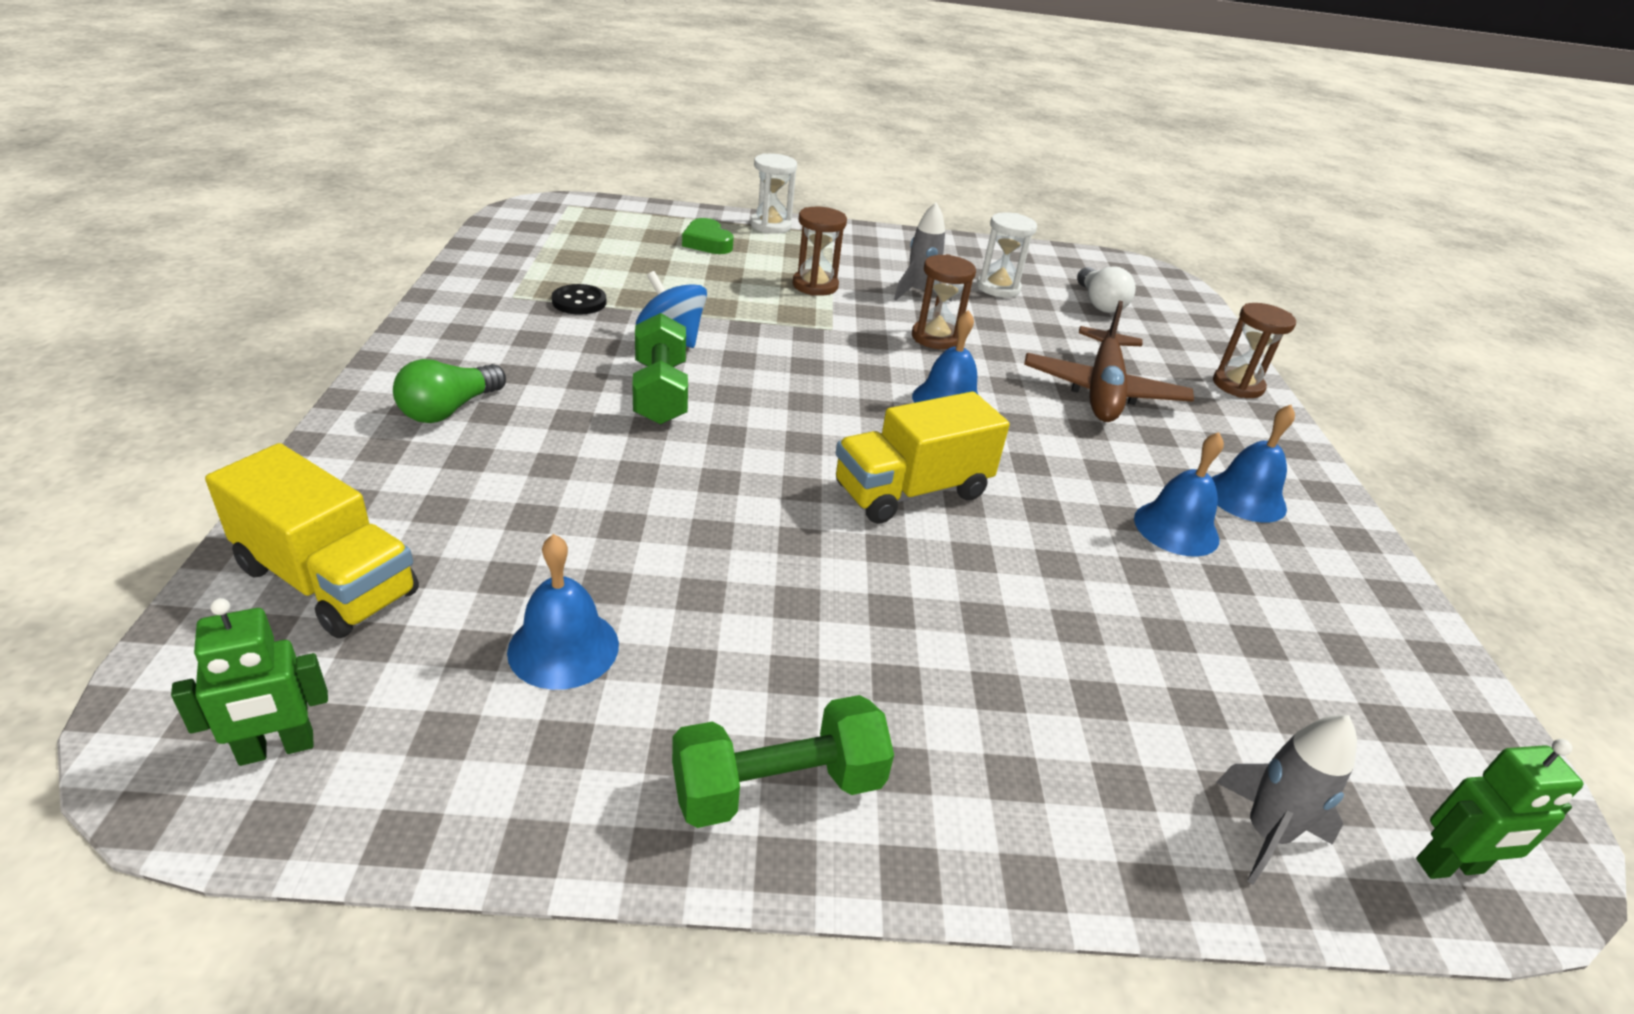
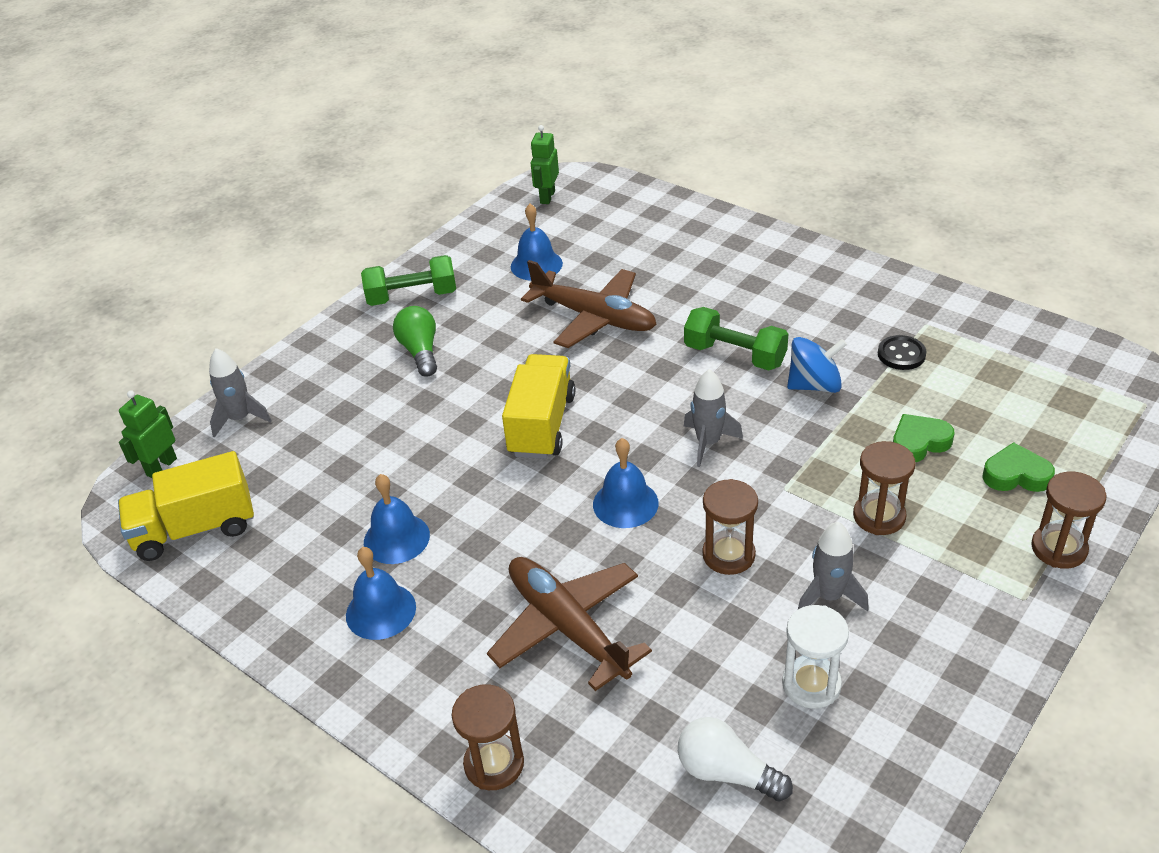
camera: 135 degrees right, 5 degrees up
(327, 581) = (635, 215): yellow truck -> yellow truck (195, 529)
(449, 410) = (766, 268): green light bulb -> green light bulb (420, 351)
(668, 523) = (594, 317): none -> brown plane
(707, 280) = (919, 442): none -> green heart
(770, 226) = (1059, 548): white hourglass -> brown hourglass
(778, 787) = (412, 297): green dumbbell -> green dumbbell turned 60 degrees clockwise
(817, 376) = (708, 443): none -> grey rocket

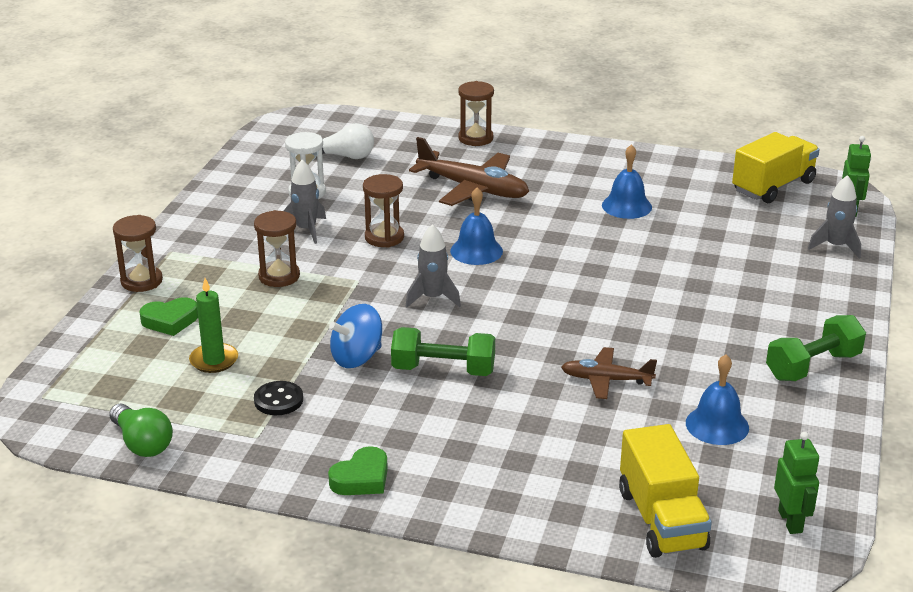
camera: 155 degrees right, 10 degrees down
(381, 611) = (599, 175): blue bell -> none
(420, 351) = (745, 319): green light bulb -> green light bulb (142, 443)
(542, 425) = (581, 285): yellow truck -> yellow truck (661, 519)
(594, 317) = (606, 380): brown plane -> brown plane, size x0.60
(919, 442) = (253, 329): green heart -> green heart (361, 478)
(964, 411) = (214, 360): none -> green candle

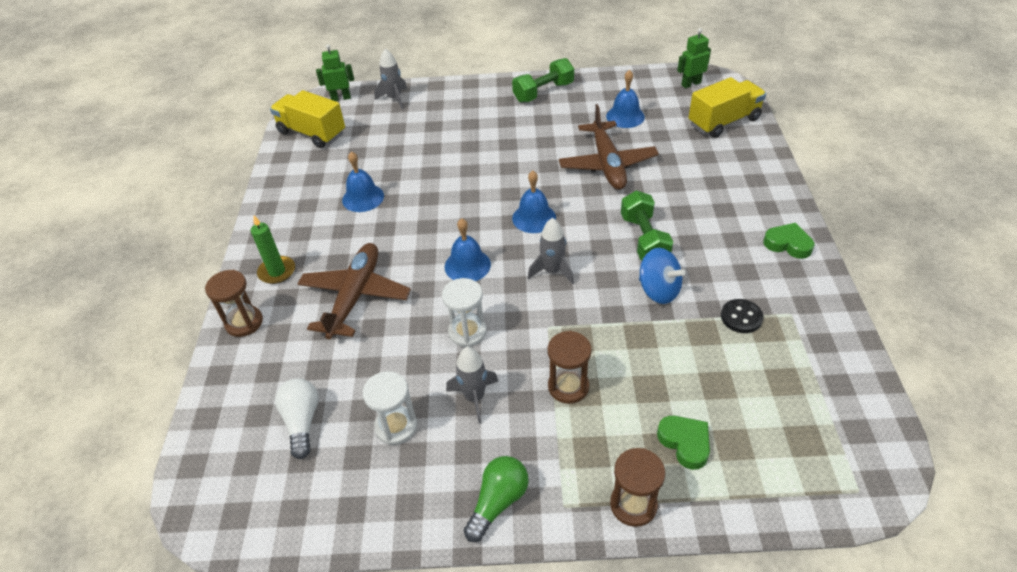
camera: 105 degrees left, 15 degrees up
(142, 443) = (853, 381): green light bulb -> green light bulb (498, 502)
(214, 360) = (720, 381): green candle -> green candle (277, 271)
(384, 237) = (467, 332): brown hourglass -> white hourglass
(528, 304) = (534, 218): none -> blue bell
(606, 380) = (607, 164): brown plane -> brown plane, size x1.68
(813, 366) = (543, 92): green dumbbell -> green dumbbell turned 75 degrees counterclockwise

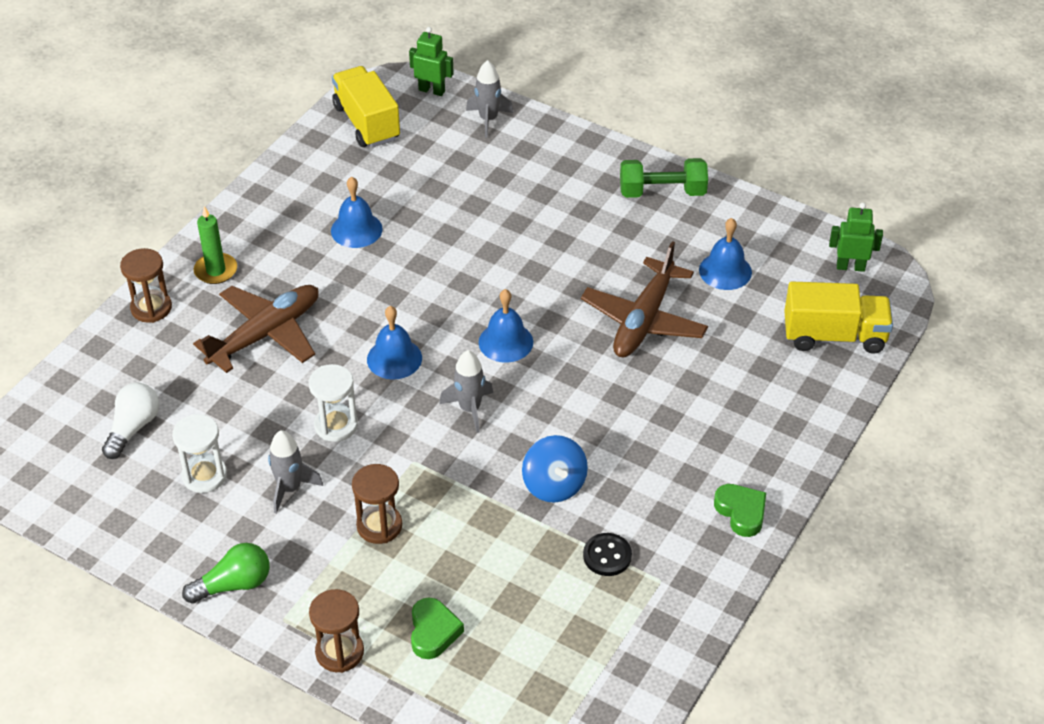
camera: 30 degrees right, 0 degrees up
(644, 239) = (595, 425): green dumbbell -> none

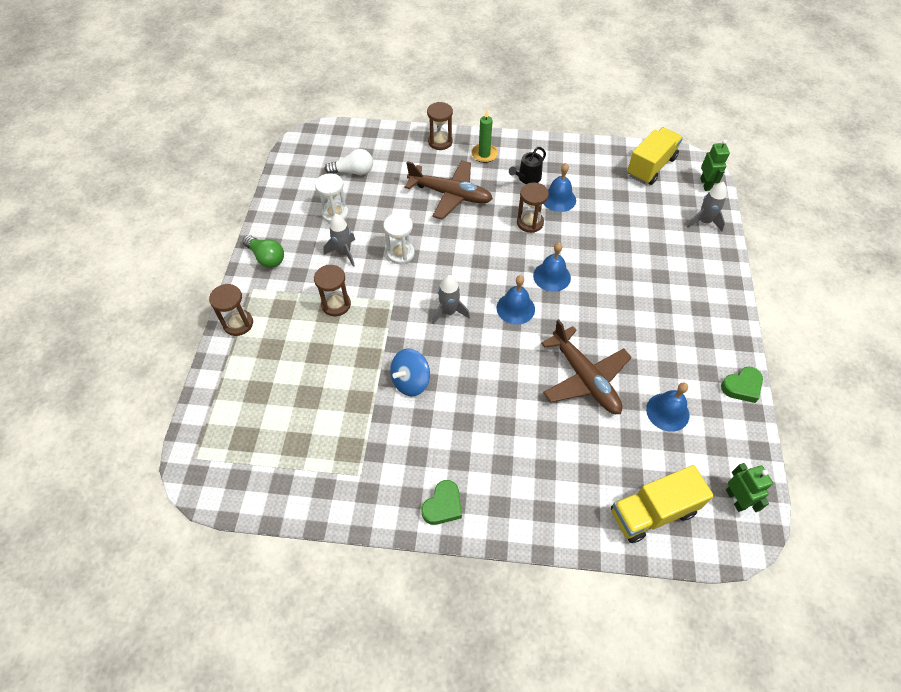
camera: 65 degrees right, 10 degrees up
(295, 244) = (527, 178): none -> black watering can
(376, 273) = (530, 223): none -> brown hourglass
(394, 358) = (467, 259): blue bell -> blue bell (552, 276)
(433, 632) = (269, 363): green heart -> green heart (742, 386)
(607, 556) = (366, 434): black button -> none
(644, 320) = (585, 378): brown plane -> brown plane turned 120 degrees counterclockwise
(662, 192) = (716, 343): green dumbbell -> none
(834, 336) = (652, 512): yellow truck -> yellow truck turned 90 degrees clockwise

